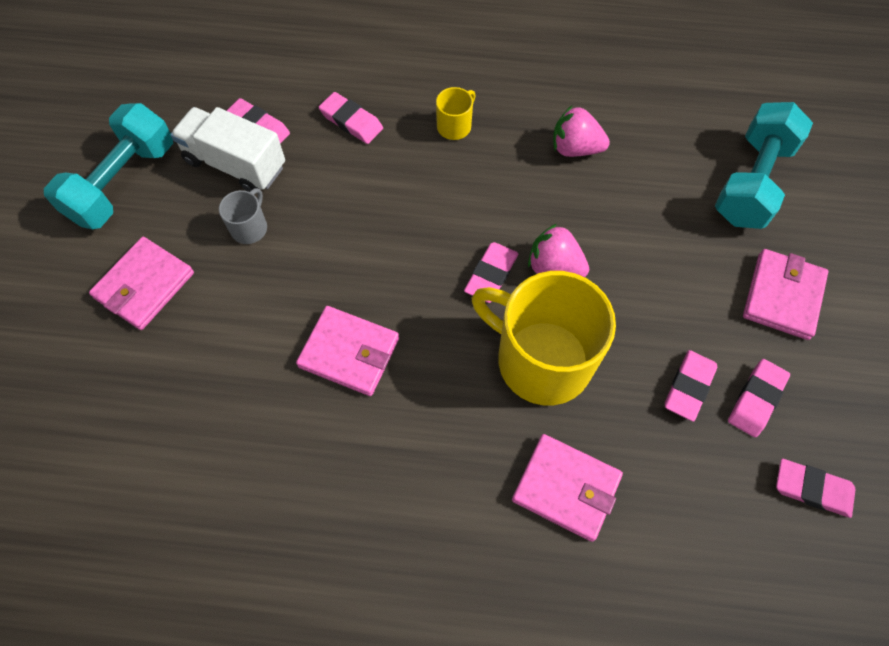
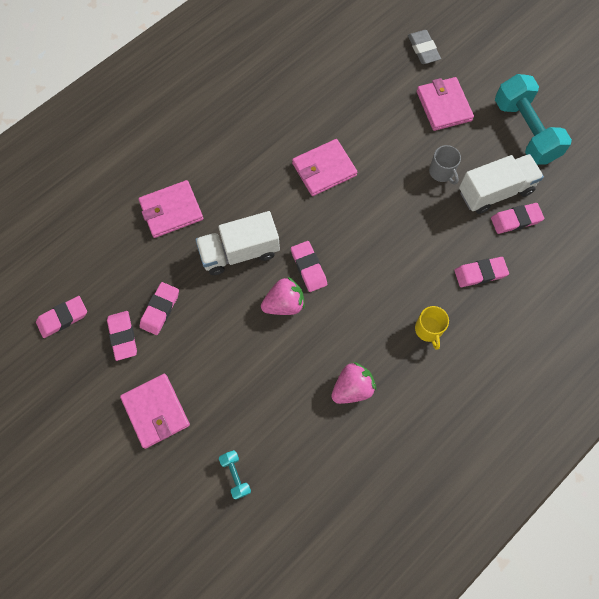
camera: 130 degrees right, 5 degrees up
(58, 369) = (423, 49): none -> grey eraser
(541, 360) = (239, 252): yellow mug -> white truck
(688, 387) = (160, 309): pink eraser -> pink eraser turned 45 degrees clockwise
(751, 182) = (235, 475): turquoise dumbbell -> turquoise dumbbell, size x0.43

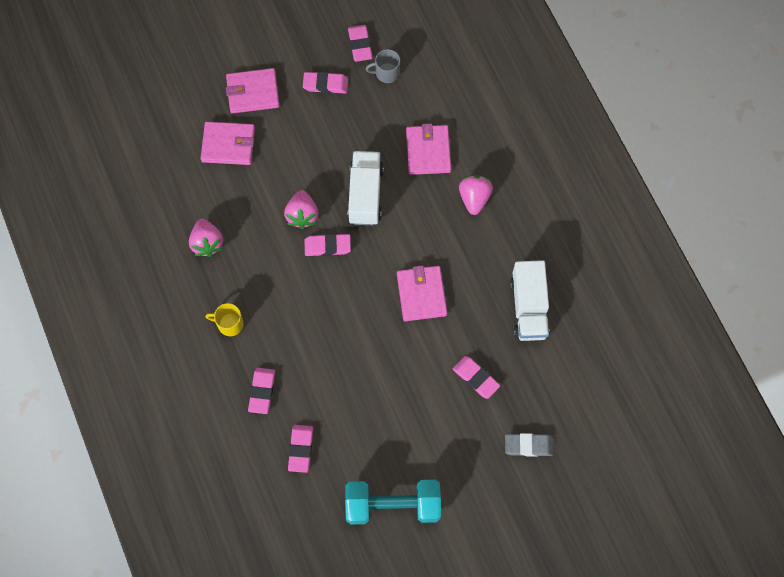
camera: 110 degrees right, 0 degrees up
(160, 309) = (337, 118): pink eraser -> pink eraser (476, 378)
(209, 155) = (474, 198): none -> pink strawberry
(235, 475) = (178, 134): turquoise dumbbell -> none
(442, 172) = (377, 402): grey mug -> grey mug (386, 73)
(444, 106) = (451, 436): pink wallet -> pink wallet (228, 145)
(495, 191) = (337, 443): white truck -> white truck (528, 308)

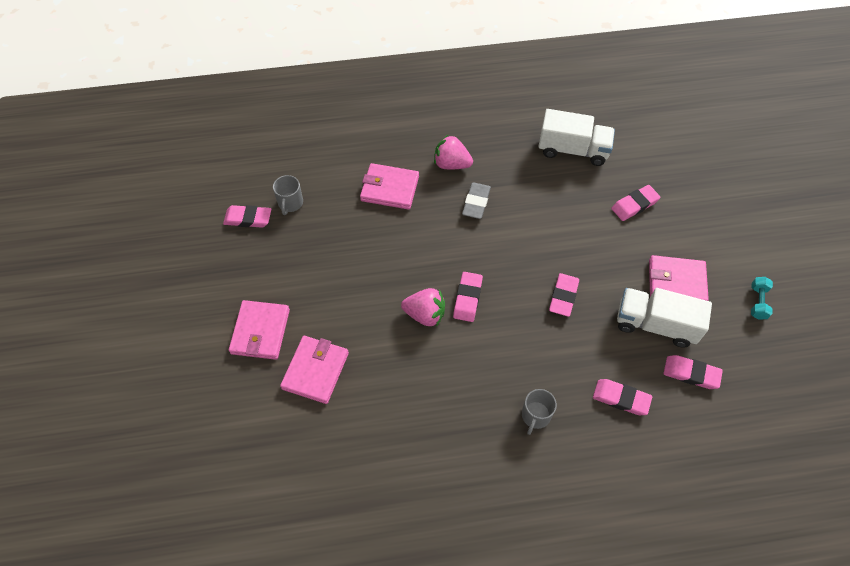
camera: 75 degrees left, 10 degrees down
(207, 243) = (430, 419): pink strawberry -> none
(229, 324) = (535, 415): yellow mug -> grey mug
(325, 84) = (280, 259): pink eraser -> pink eraser (563, 296)
(365, 195) = (419, 251): white truck -> white truck (655, 324)
(393, 505) = (758, 302): turquoise dumbbell -> turquoise dumbbell, size x0.43
(421, 294) = (540, 228): pink wallet -> pink wallet (676, 282)
(528, 445) = (705, 181): grey eraser -> grey eraser (476, 202)

